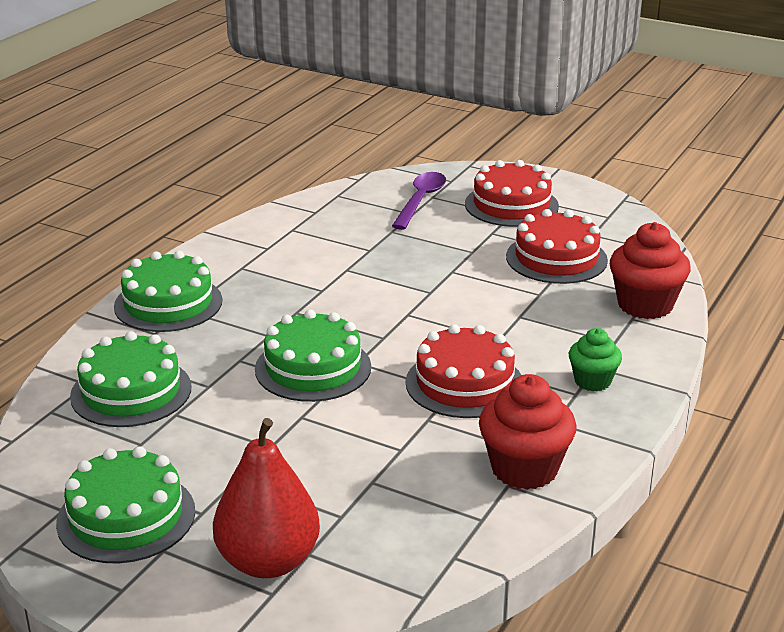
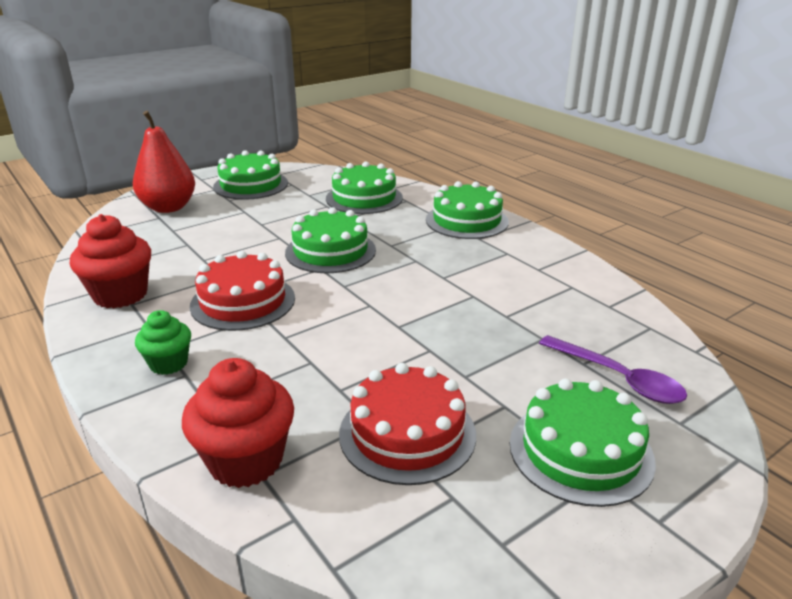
camera: 115 degrees right, 0 degrees up
(511, 205) = (580, 451): red cake -> green cake

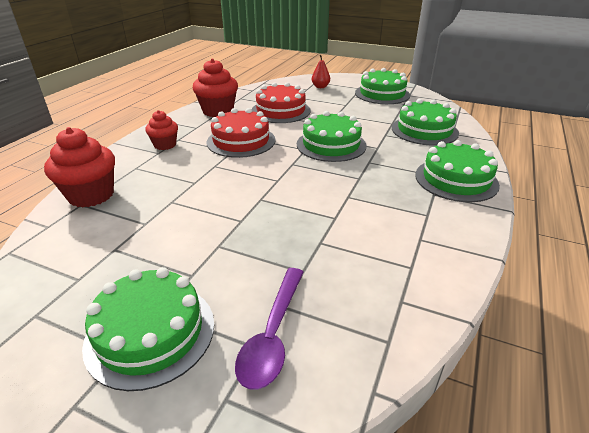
camera: 60 degrees right, 5 degrees up
(168, 208) = (320, 87): red pear -> red pear, size x0.49
(168, 363) = (165, 145): green cupcake -> red cupcake
(407, 433) = (137, 240): red cake -> red cake (280, 111)

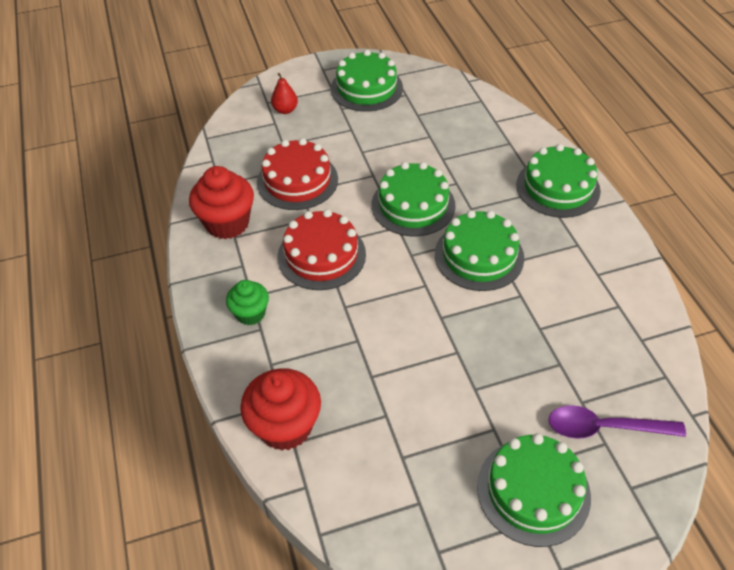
camera: 40 degrees left, 15 degrees up
(165, 145) = (250, 314): red cupcake -> green cupcake
(272, 335) = (603, 428): purple spoon -> purple spoon turned 120 degrees clockwise
(424, 130) = (469, 131): green cake -> green cake (479, 256)

